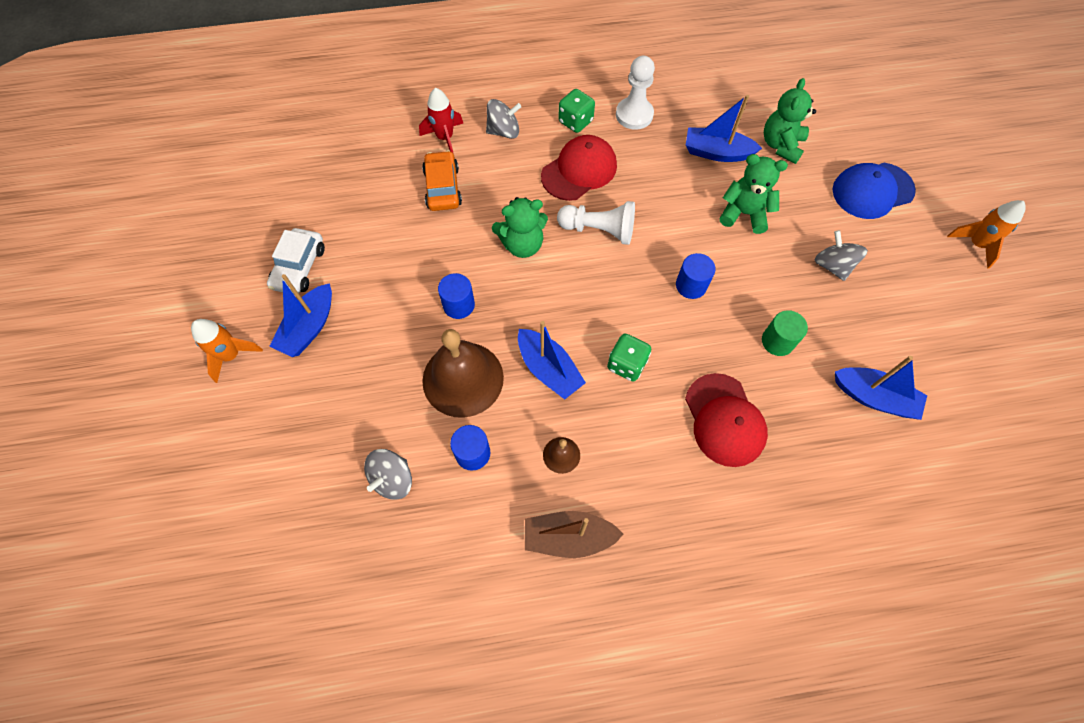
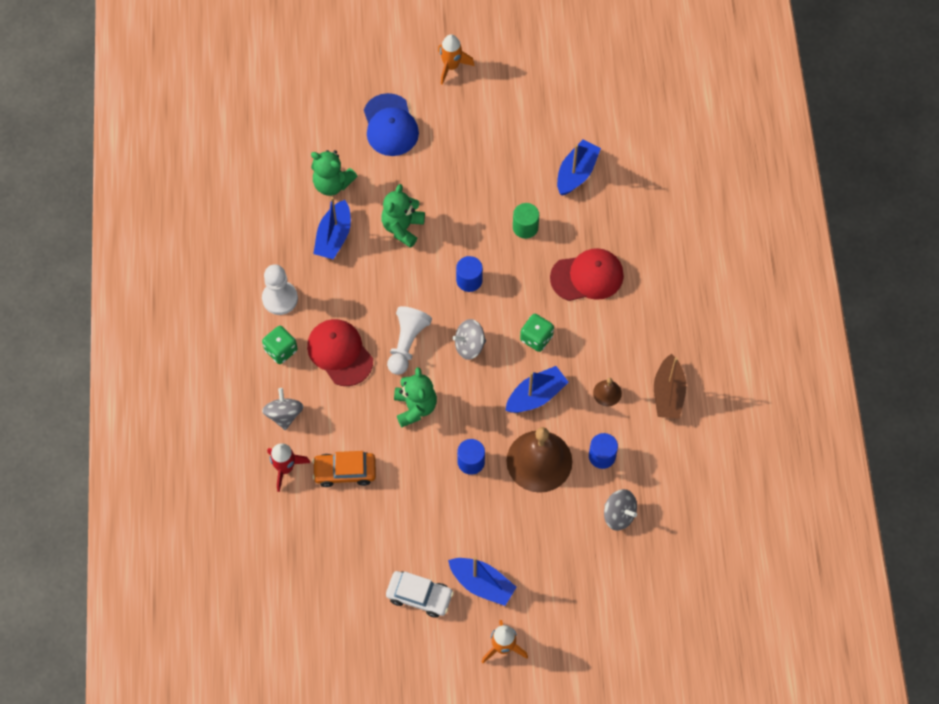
camera: 85 degrees left, 0 degrees up
(832, 266) = (461, 173): grey spinning top -> grey spinning top (469, 345)

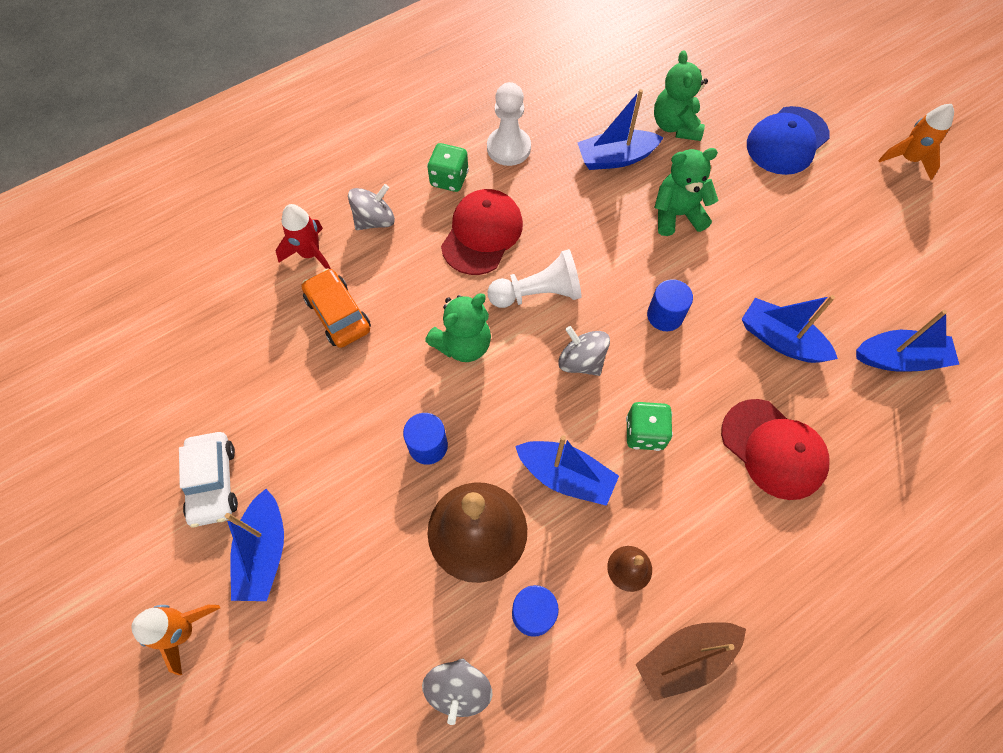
camera: 60 degrees right, 0 degrees up
(525, 227) = (780, 340): green cylinder -> blue boat

